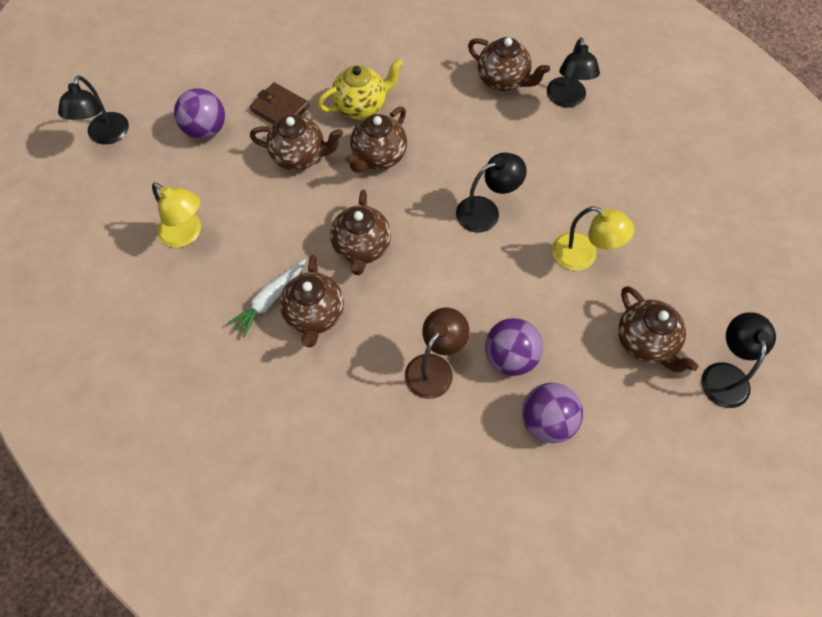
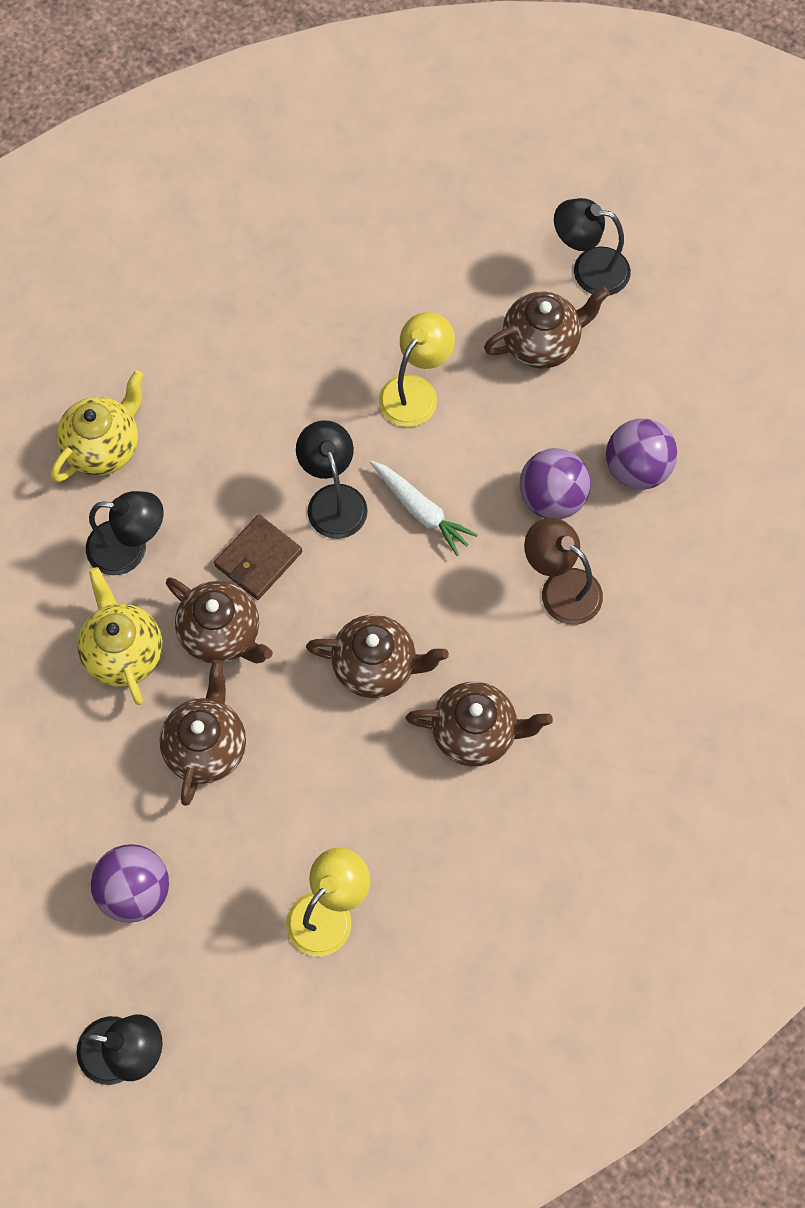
camera: 85 degrees left, 5 degrees up
(270, 300) = (447, 792): white carrot -> white carrot (421, 511)
(280, 108) = (109, 775): brown wallet -> brown wallet (258, 559)
(503, 80) = (104, 447): brown teapot -> yellow teapot
(567, 99) = (153, 368): black lamp -> black lamp (130, 548)

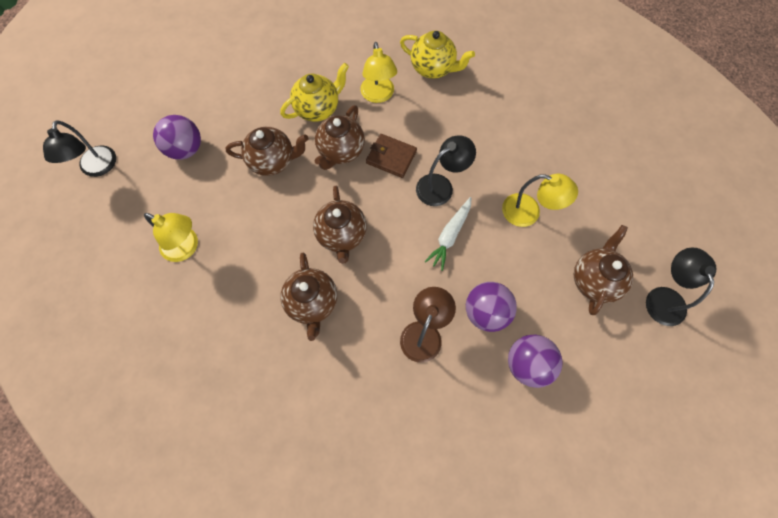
camera: 75 degrees right, 0 degrees up
(130, 548) = (378, 95): black lamp -> yellow lamp
(542, 343) = (594, 280): brown teapot -> brown teapot turned 120 degrees counterclockwise

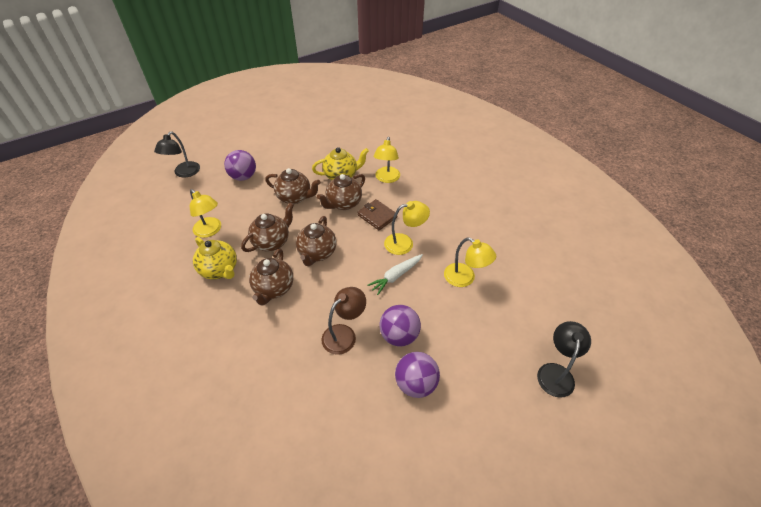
camera: 20 degrees right, 20 degrees down
(433, 68) = (434, 172): yellow teapot -> yellow teapot (220, 270)
(441, 186) = (405, 243): black lamp -> yellow lamp
(594, 280) = (499, 341): brown teapot -> brown teapot (272, 242)

